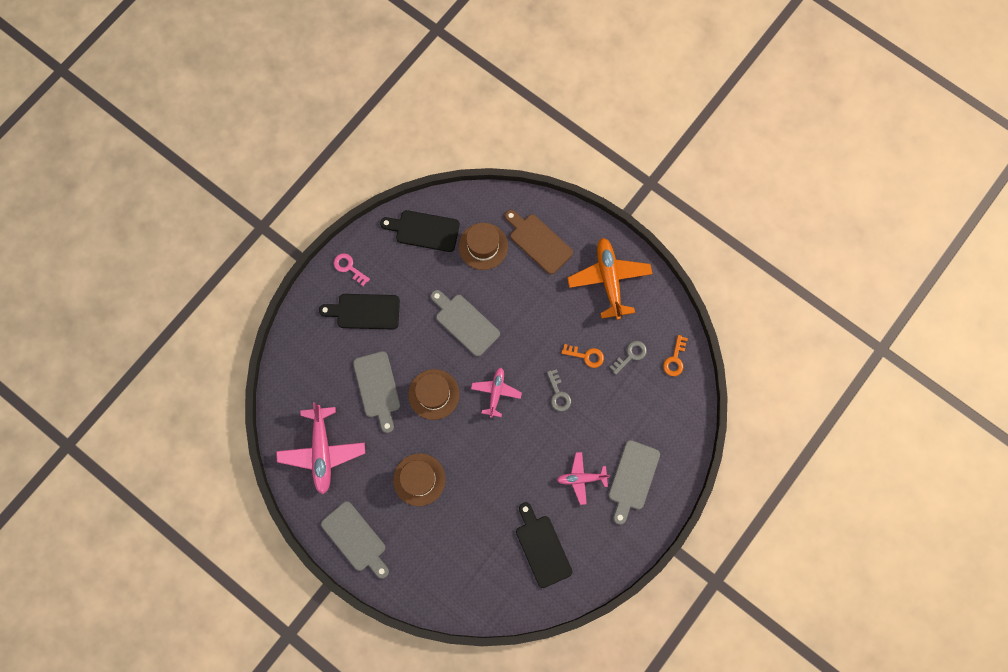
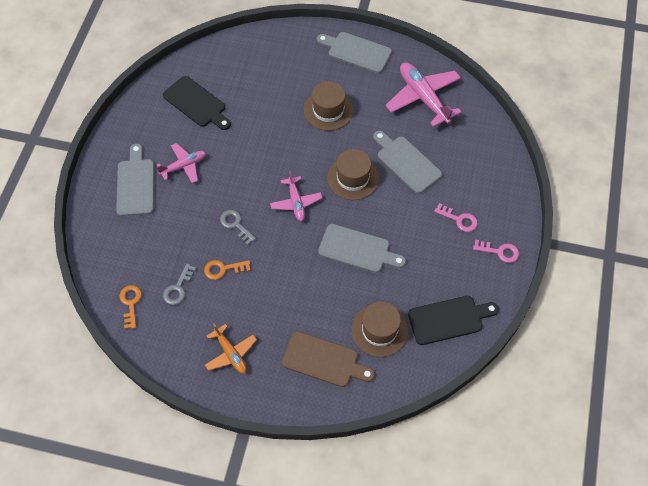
camera: 155 degrees right, 15 degrees down
(364, 311) = (459, 219): black cutting board -> pink key
(609, 280) = (231, 353): orange plane -> orange plane, size x0.59

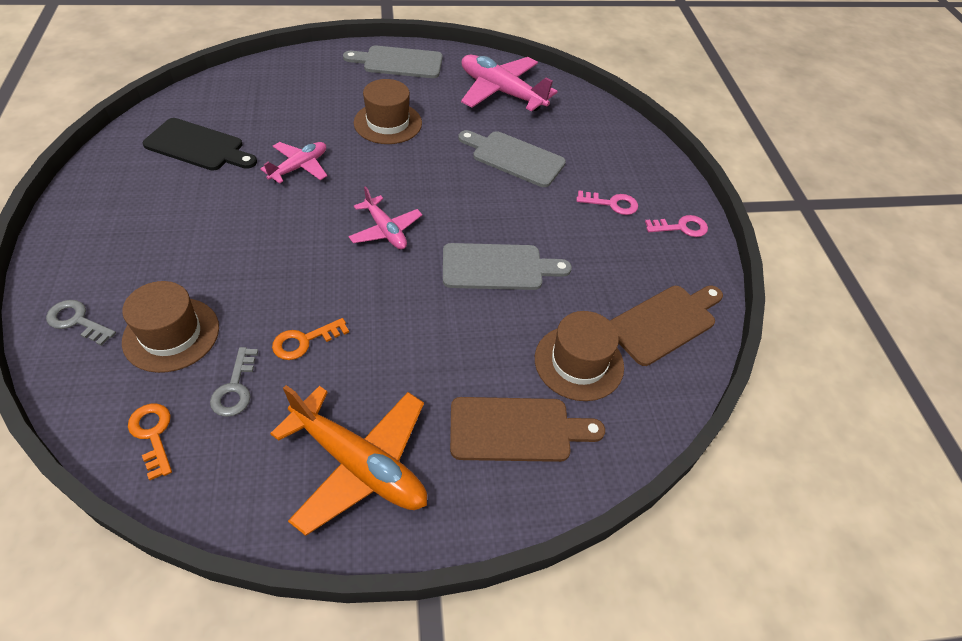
camera: 25 degrees left, 10 degrees down
(136, 184) = (124, 259): grey cutting board -> none
(183, 166) = (198, 221): pink plane -> pink plane (299, 167)
(231, 353) = (359, 464): orange plane -> orange plane, size x1.71
(236, 225) = (305, 277): grey key -> grey key (77, 321)
(353, 178) = (452, 187): brown hat -> brown hat (171, 334)
(449, 319) = (665, 322): black cutting board -> brown cutting board

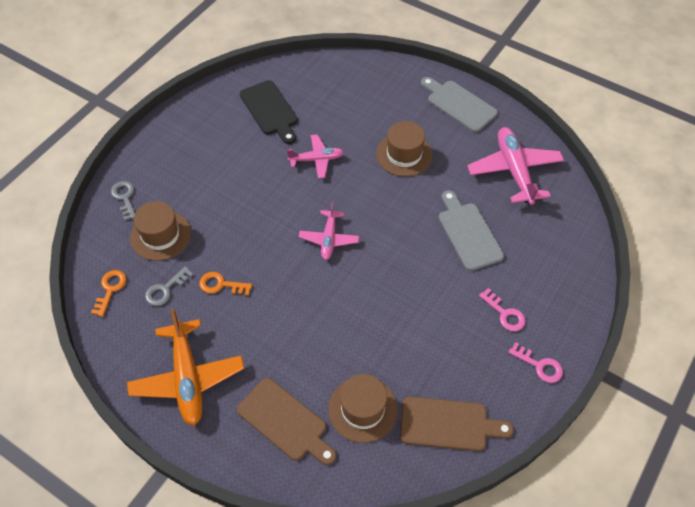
camera: 45 degrees right, 5 degrees up
(498, 267) = (375, 310): grey cutting board -> none

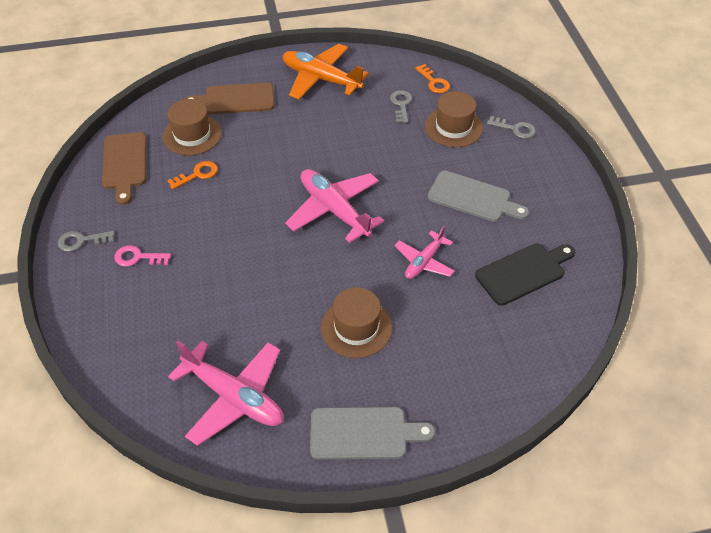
camera: 135 degrees right, 5 degrees down
(221, 285) = (370, 131): orange key -> orange key (197, 174)
(270, 110) = (523, 272): black cutting board -> black cutting board turned 135 degrees clockwise
(329, 239) = (334, 210): pink plane -> pink plane, size x1.71
(448, 424) = (124, 164): brown cutting board -> brown cutting board turned 60 degrees counterclockwise
(468, 233) = (224, 299): grey cutting board -> grey cutting board (473, 198)
(539, 365) = (82, 241): pink key -> grey key

